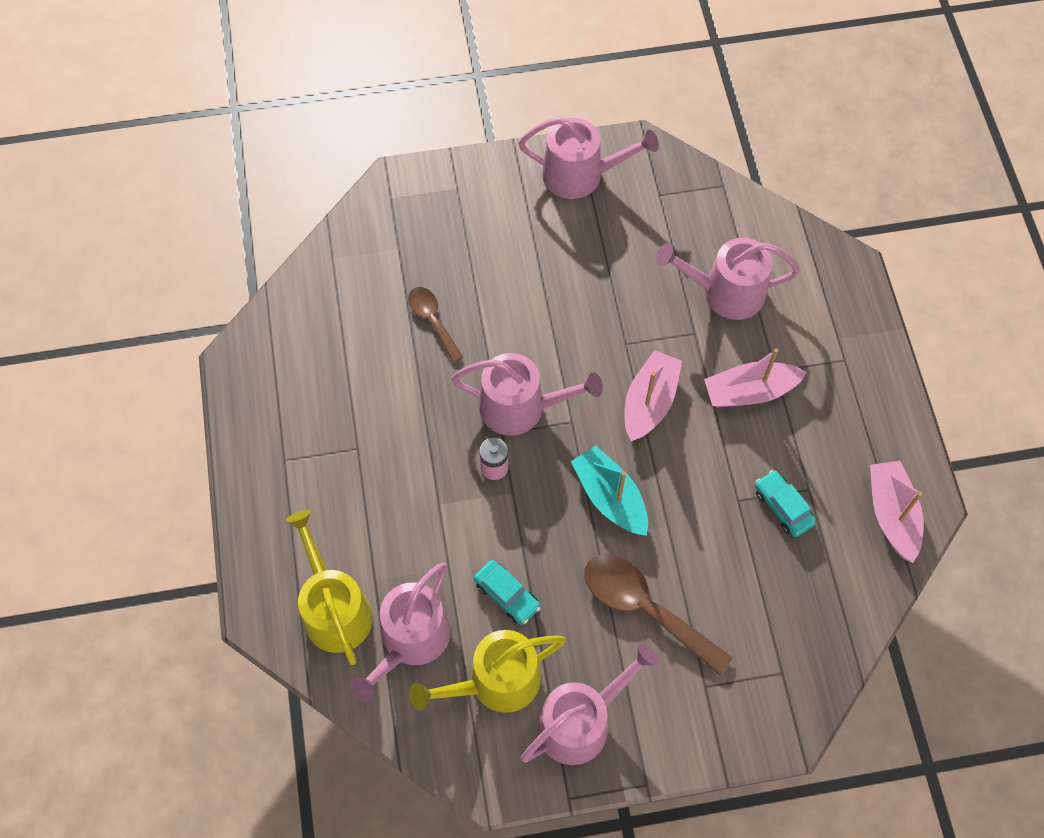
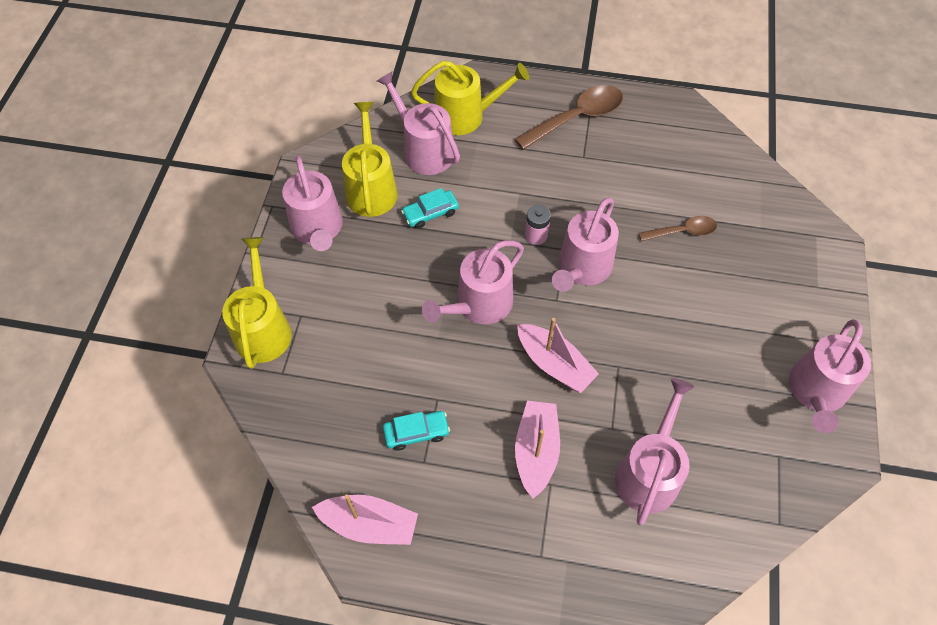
camera: 110 degrees right, 5 degrees down
(610, 497) = (479, 304): turquoise boat -> pink watering can
(644, 608) = (379, 296): brown spoon -> brown spoon (577, 118)
(740, 721) = (263, 329): none -> yellow watering can

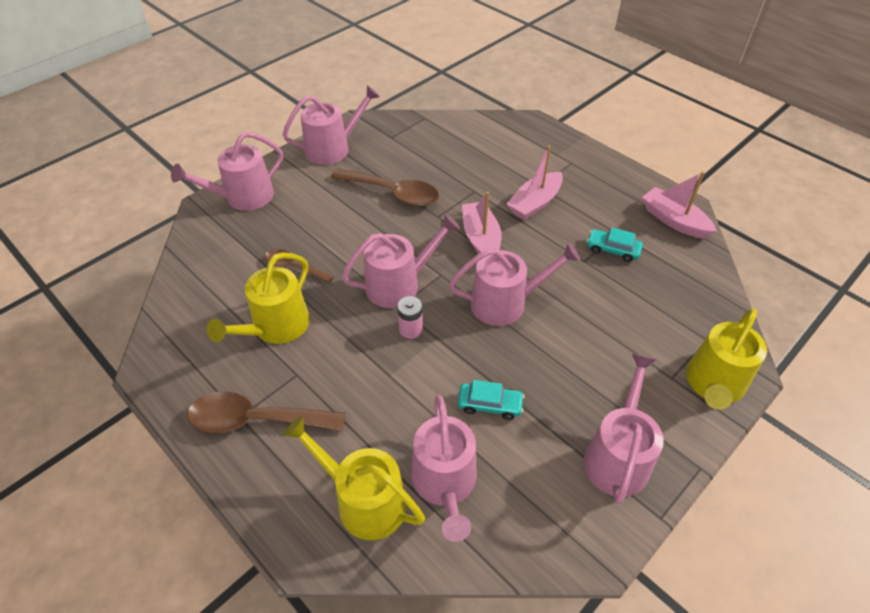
camera: 145 degrees left, 10 degrees down
(371, 189) = (534, 469): yellow watering can -> yellow watering can (276, 327)
(649, 473) = (474, 163): pink watering can -> pink watering can (243, 197)
(689, 368) = (393, 193): none -> brown spoon

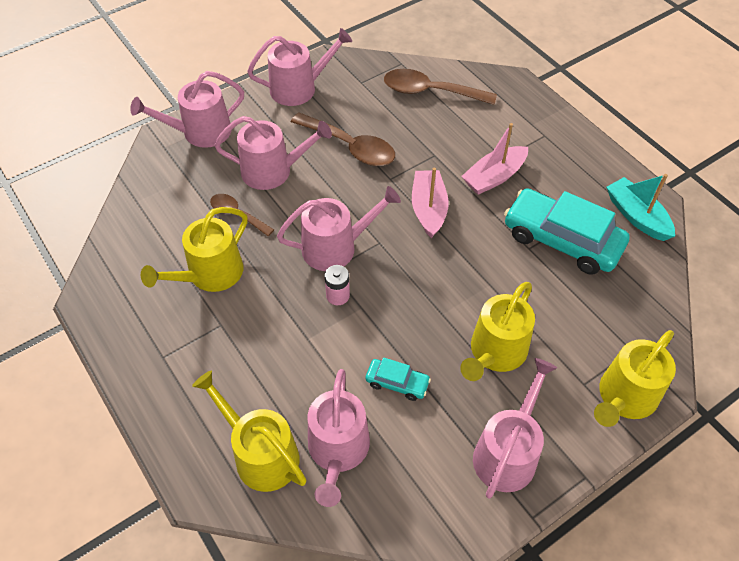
camera: 10 degrees right, 5 degrees up
(256, 420) = (177, 363): brown spoon -> brown spoon (430, 92)
(505, 303) = (436, 282): pink watering can -> pink watering can (272, 171)
(578, 360) = (495, 352): none -> yellow watering can
(612, 249) = (562, 240): turquoise car -> turquoise car, size x2.14
(673, 220) = (636, 216): pink boat -> turquoise boat

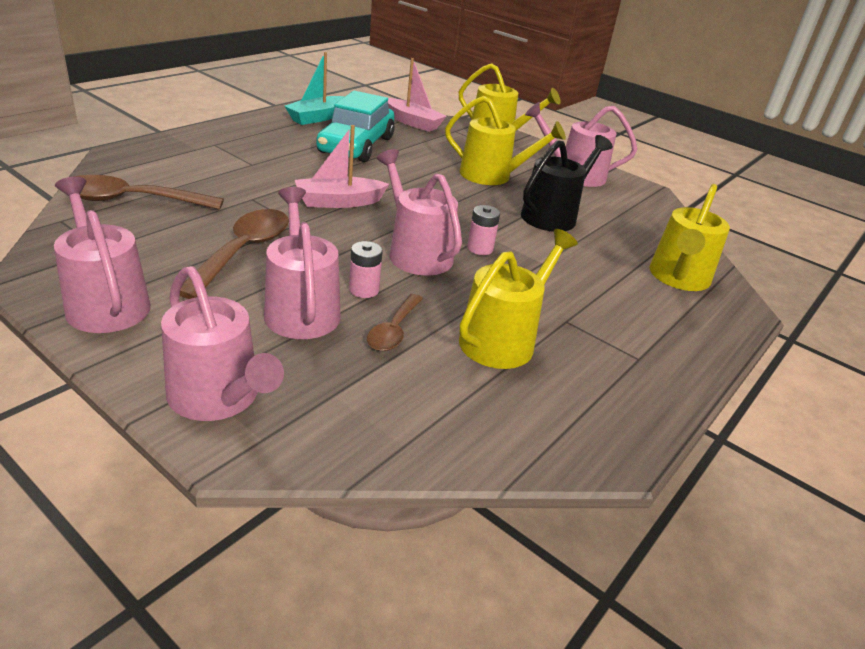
camera: 110 degrees left, 20 degrees down
(210, 274) = (502, 339): yellow watering can -> yellow watering can turned 75 degrees counterclockwise
(289, 206) = (364, 290): none -> pink battery
(337, 450) = (637, 240): pink watering can -> none
(397, 383) = (553, 216): turquoise car -> black watering can
(430, 92) = (131, 200): brown spoon -> brown spoon turned 90 degrees clockwise
(494, 177) = (282, 169): pink boat -> pink boat (412, 122)

